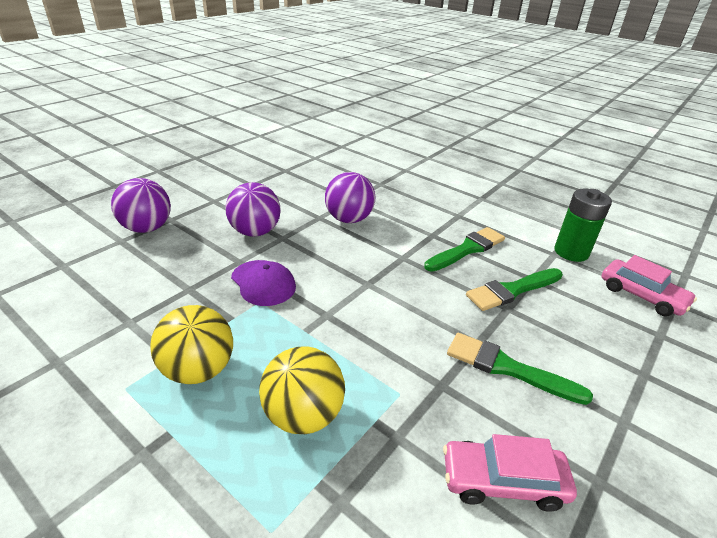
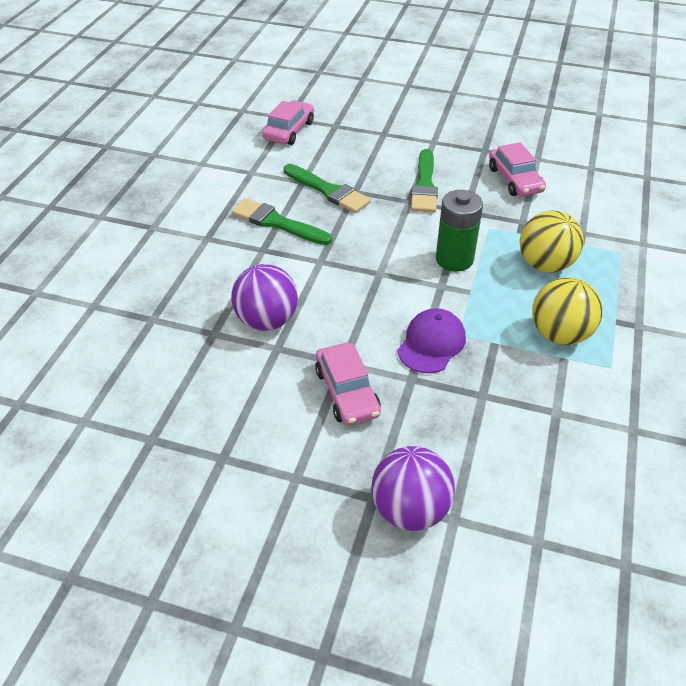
camera: 110 degrees left, 10 degrees up
(255, 232) = (347, 392): purple ball -> pink car
(571, 252) = (242, 163): green battery -> green battery (454, 259)

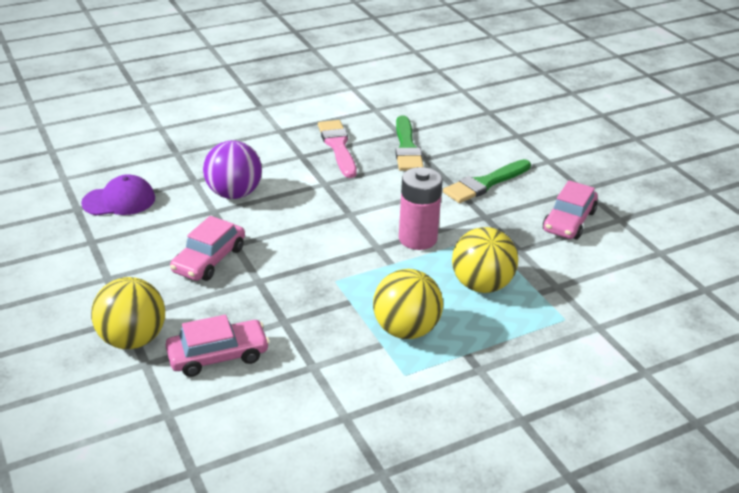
camera: 45 degrees right, 10 degrees down
(277, 223) = (338, 146): green brush -> pink brush
(289, 131) = (448, 98): pink car -> pink car (218, 356)
(410, 509) = (133, 339): purple ball -> yellow ball
(431, 343) = (307, 272): purple cap -> purple cap (119, 200)
(454, 259) = (417, 238): green battery -> pink battery

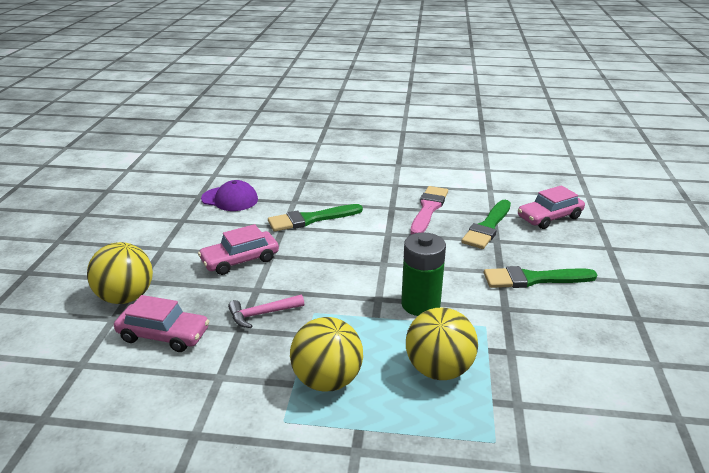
camera: 35 degrees right, 5 degrees down
(234, 194) = (311, 219): purple ball -> green brush
(290, 300) = (262, 314): none -> pink hammer
(417, 238) = (420, 304): pink battery -> green battery
(568, 221) = (591, 344): pink car -> pink car (549, 217)

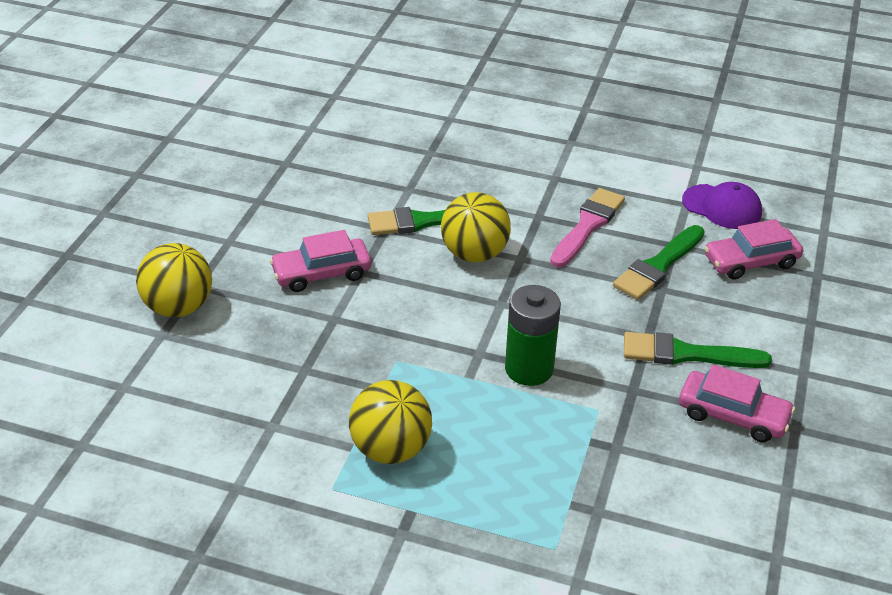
camera: 10 degrees right, 10 degrees up
(163, 335) = (217, 364): pink car -> pink car (732, 415)
(230, 199) = (325, 174): purple cap -> purple cap (722, 207)
(262, 314) = (334, 354): pink hammer -> none
(439, 369) = (522, 456): yellow ball -> yellow ball (474, 254)

